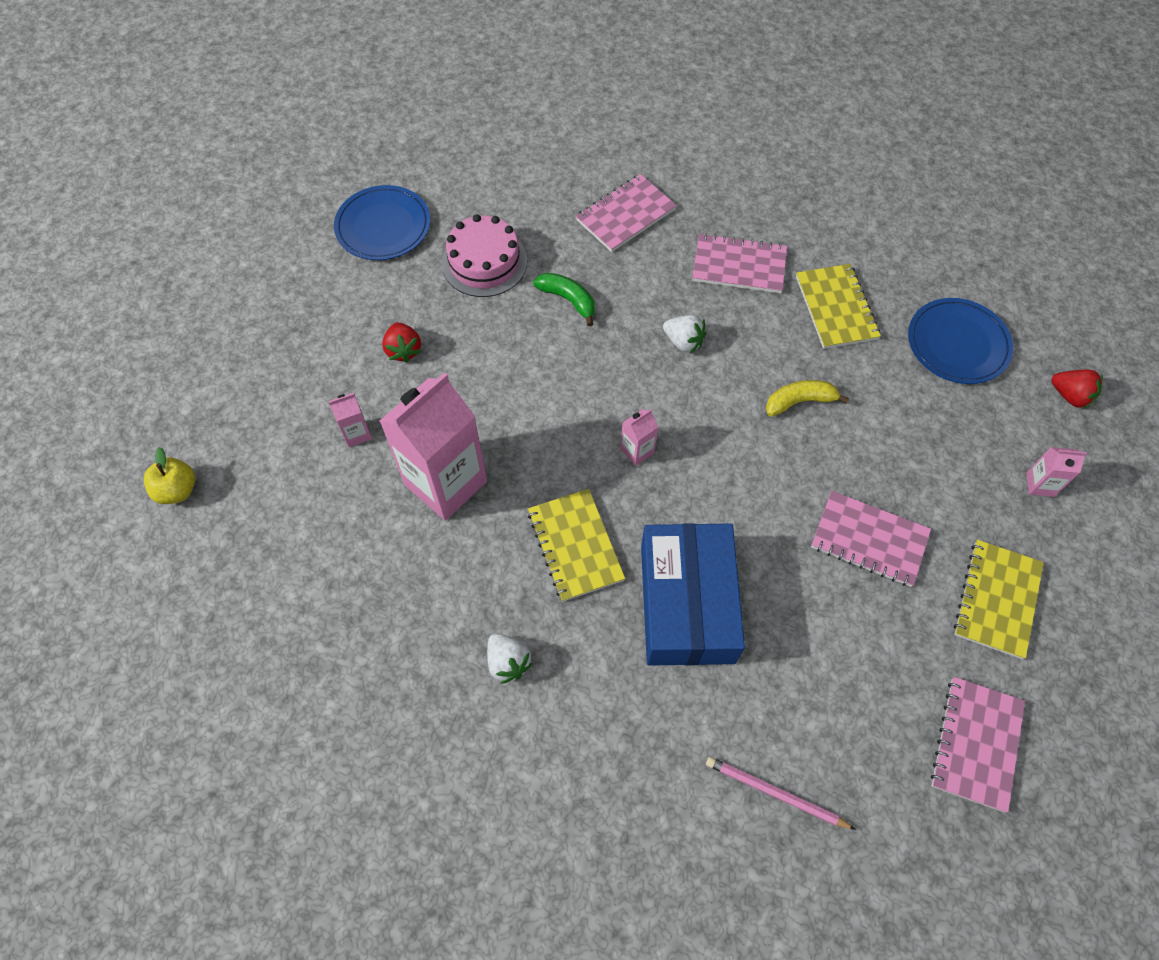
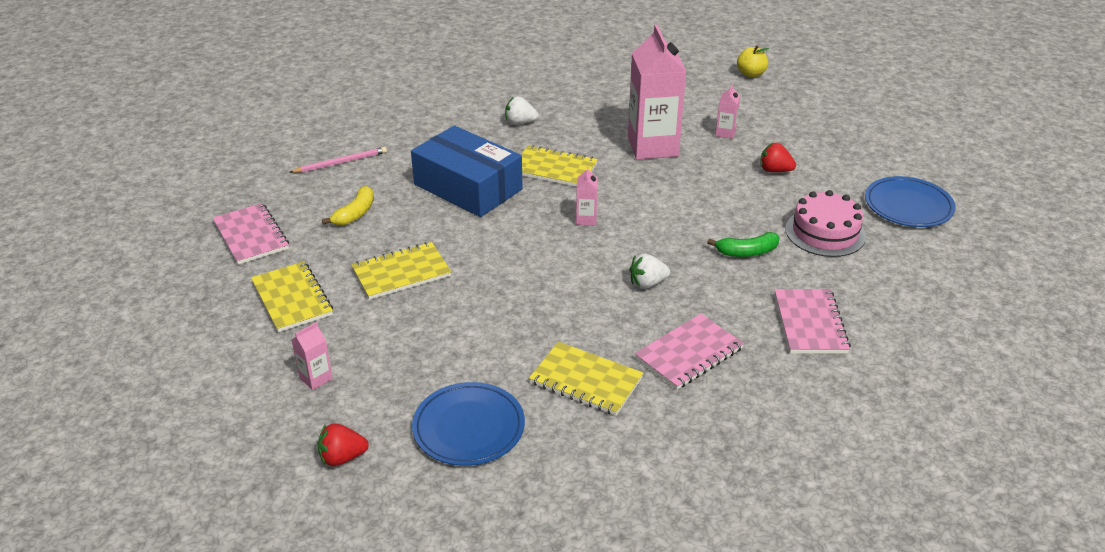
camera: 130 degrees right, 25 degrees down
(799, 401) = (531, 307): yellow banana -> yellow banana (355, 213)
(869, 540) = (401, 273): pink notebook -> yellow notebook

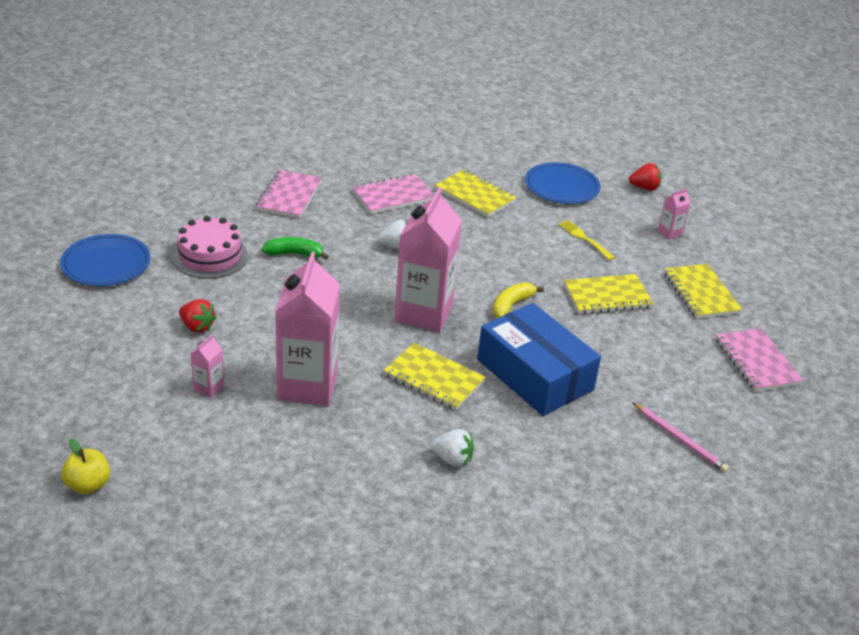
camera: 170 degrees left, 0 degrees up
(341, 162) = (680, 439): pink pencil -> pink pencil turned 120 degrees counterclockwise
(355, 213) = (655, 366): yellow banana -> yellow banana (511, 305)
(430, 343) = (584, 239): none -> yellow fork
(586, 219) = (423, 313): pink carton -> pink carton, size x2.38

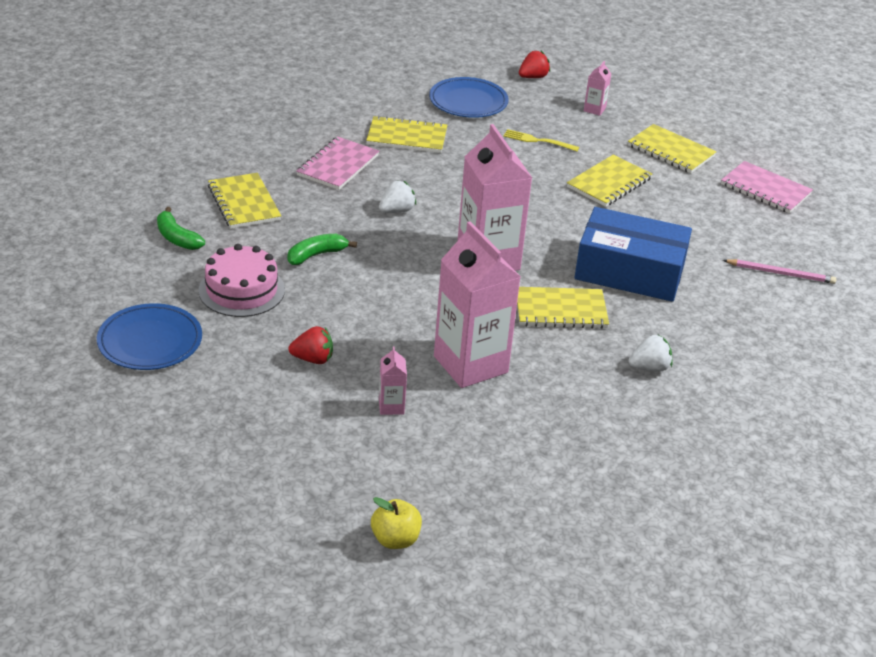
camera: 35 degrees left, 0 degrees up
(212, 202) = (177, 238): none -> green banana
(289, 196) = (244, 203): pink notebook -> yellow notebook
(511, 305) = (547, 222): yellow banana -> none

